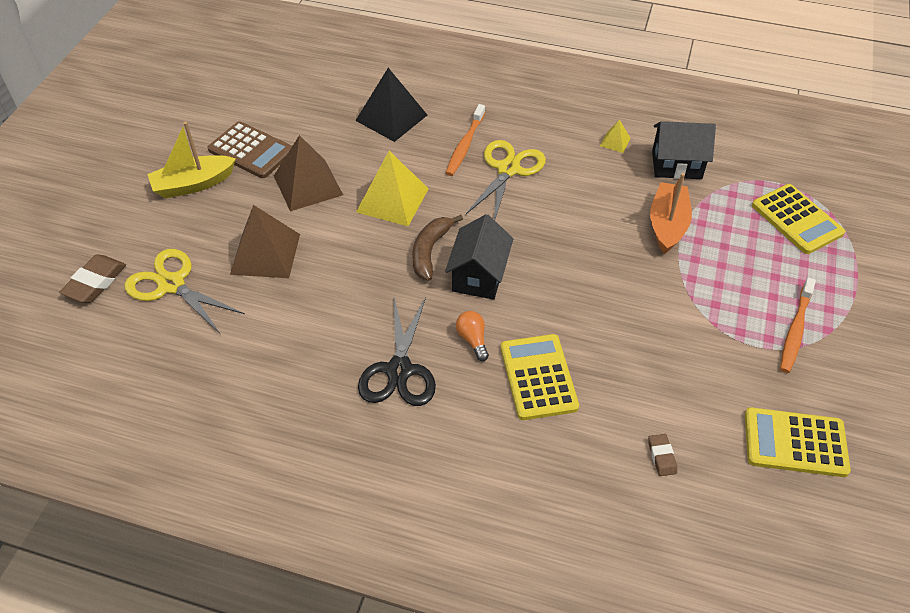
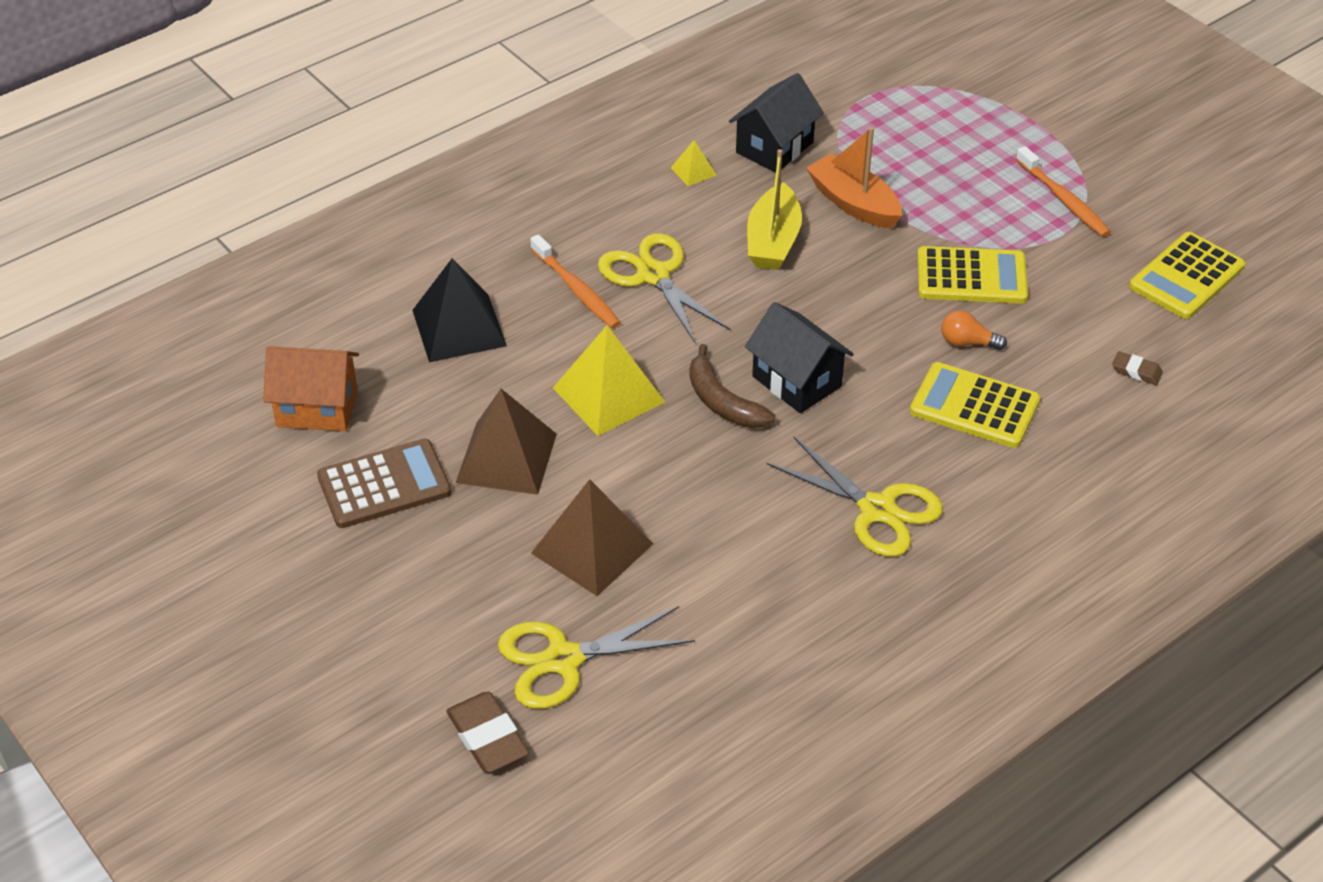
camera: 55 degrees left, 5 degrees down
(193, 184) = (393, 568): yellow boat -> yellow boat (773, 241)
(286, 100) = (317, 408): none -> orange house
(399, 370) = (877, 510): black scissors -> yellow scissors
(473, 339) = (883, 431): orange light bulb -> orange light bulb (967, 342)
(797, 219) = (929, 114): yellow calculator -> yellow calculator (971, 277)

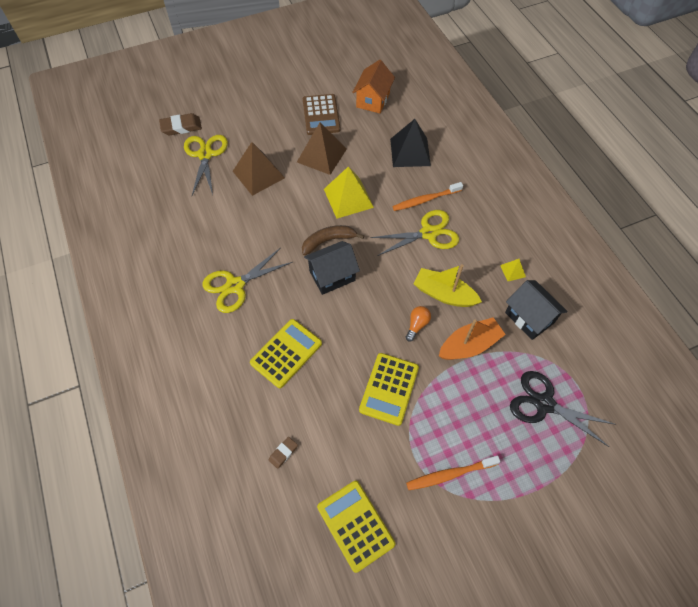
camera: 105 degrees right, 15 degrees up
(910, 124) = (544, 403): none -> black scissors
(967, 342) = (335, 367): orange light bulb -> orange light bulb (417, 325)

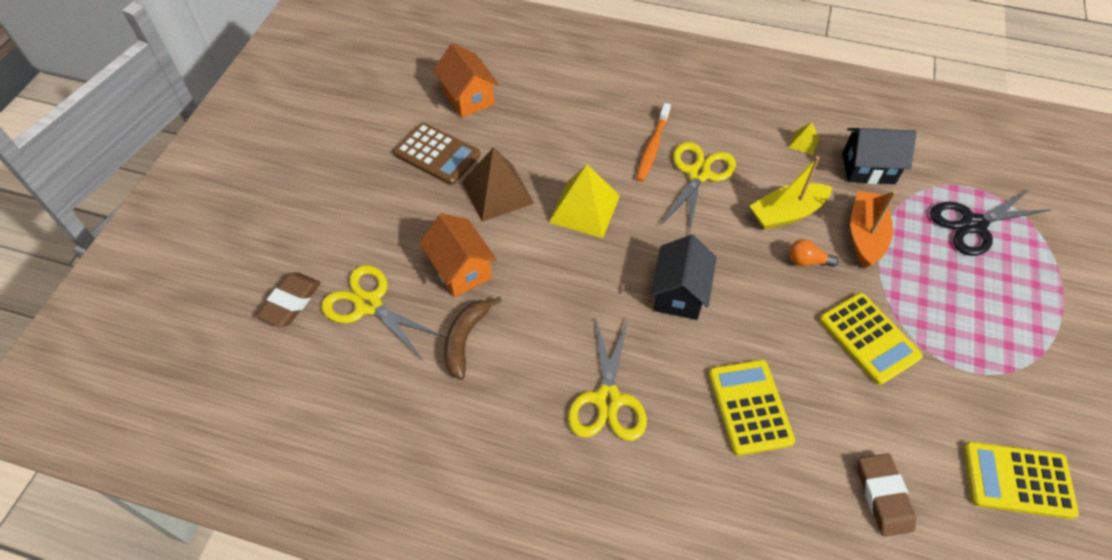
camera: 50 degrees left, 5 degrees down
(258, 174) = (461, 269): brown pyramid -> orange house
(283, 453) = (883, 496): brown eraser -> brown eraser, size x1.78
(328, 241) = (627, 265): brown banana -> brown banana (465, 339)
(410, 152) = (575, 117): black pyramid -> none
(417, 325) = (807, 261): orange light bulb -> orange light bulb turned 60 degrees counterclockwise
(450, 474) = (1006, 353): orange toothbrush -> none

